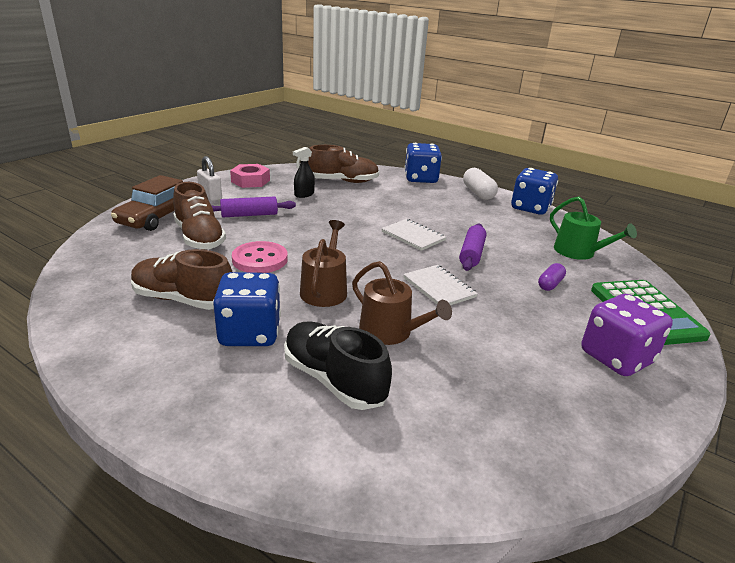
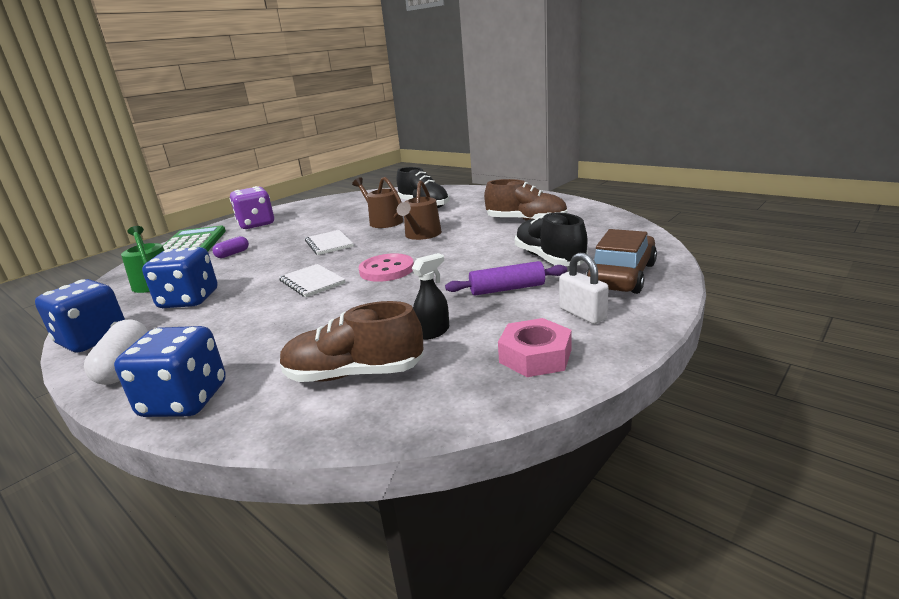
camera: 170 degrees left, 5 degrees down
(199, 237) = (549, 259): brown shoe -> black shoe
(250, 333) = (472, 214): blue dice -> blue dice (189, 300)
(260, 259) = (478, 247): pink button -> pink button (387, 270)
(471, 254) = (269, 270): purple rolling pin -> none

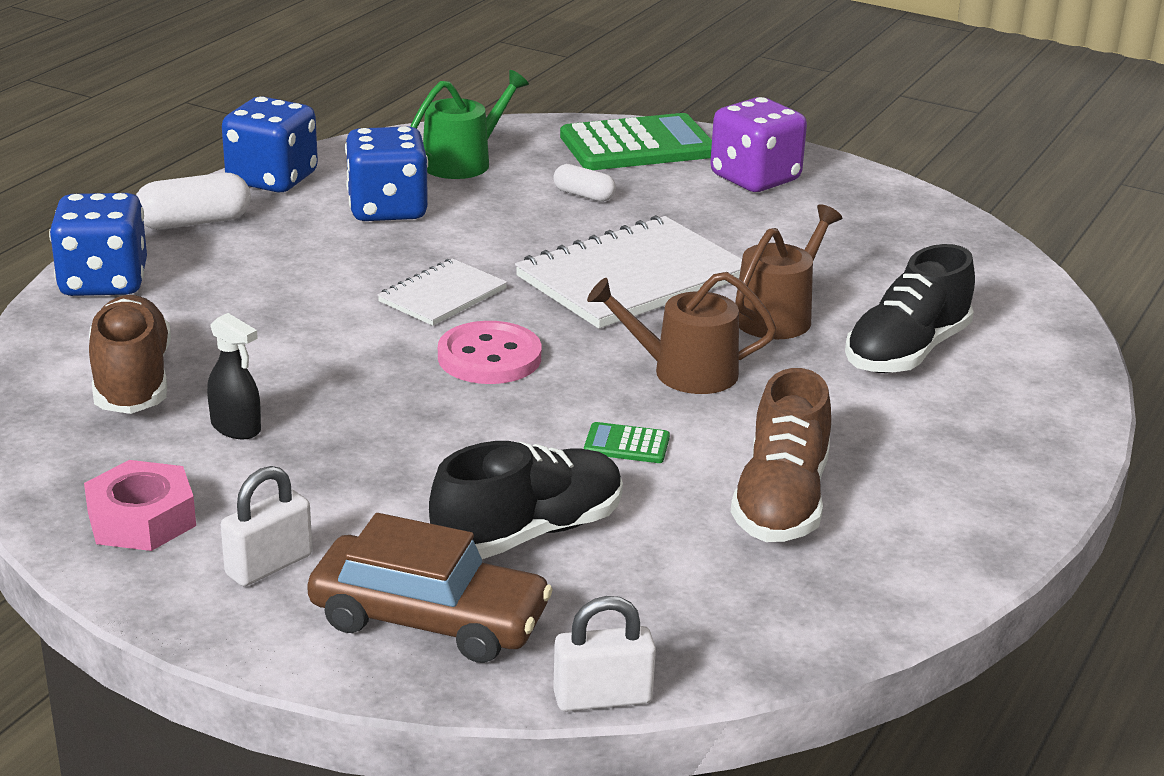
camera: 75 degrees right, 5 degrees up
(232, 254) = (583, 195): purple capsule -> white capsule
(329, 244) = (632, 277): white notebook -> white notebook, size x1.84
(478, 243) = (626, 444): none -> green calculator
(507, 289) = (384, 487): purple rolling pin -> none
(667, 245) = (602, 698): none -> white padlock

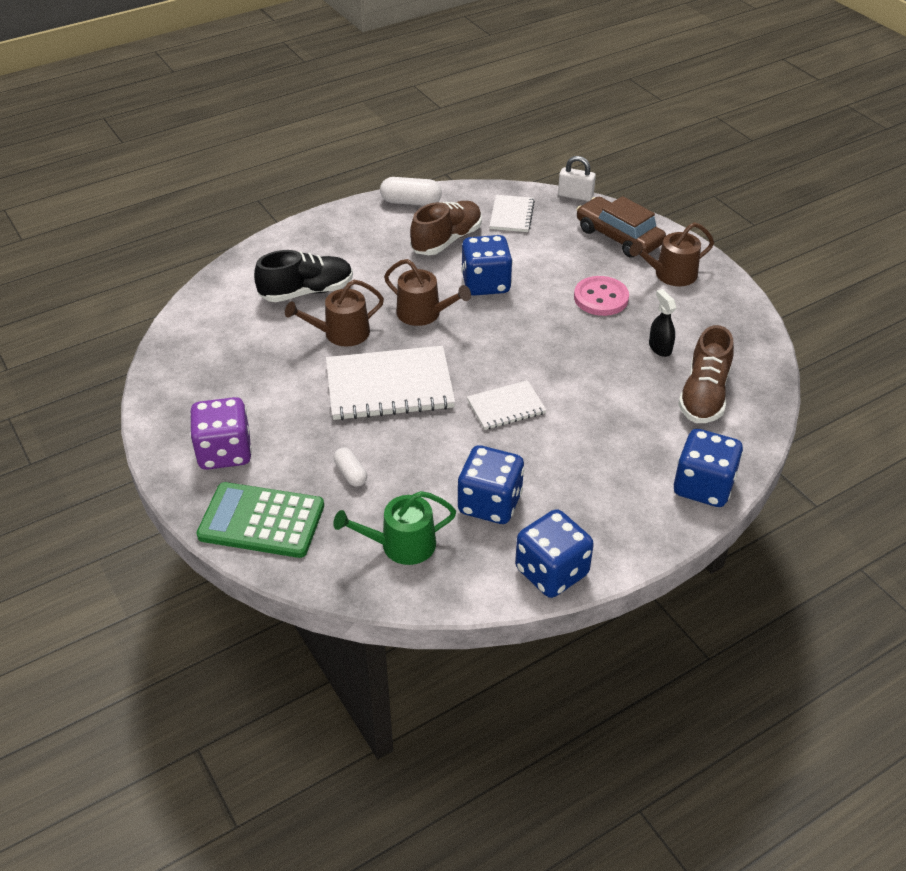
camera: 150 degrees left, 15 degrees up
(141, 519) = (718, 311): pink nut -> none
(194, 222) = (627, 534): white capsule -> white capsule (411, 202)
(269, 565) = (670, 275): white padlock -> brown watering can
(489, 357) = (511, 353): pink button -> pink button (601, 298)
(528, 533) = (559, 257): black shoe -> none
(626, 444) = (485, 284): green calculator -> blue dice
(706, 597) = (511, 215): none -> white notebook

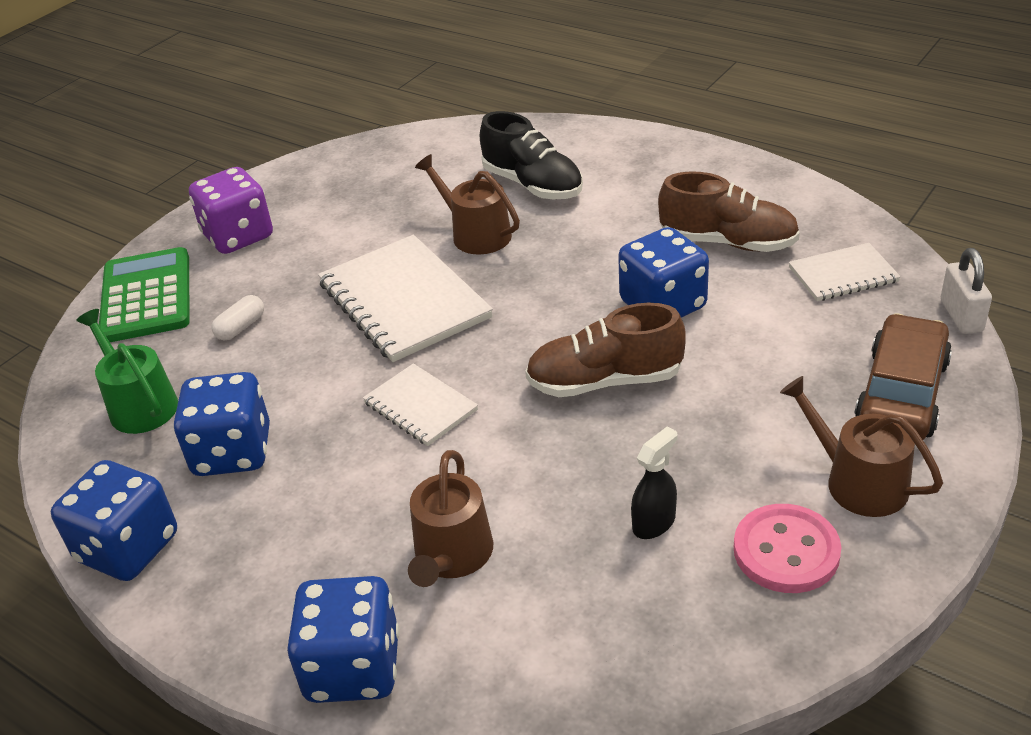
camera: 70 degrees right, 5 degrees down
(411, 202) = (781, 188): white capsule -> none
(424, 314) = (558, 278): brown watering can -> brown watering can (451, 556)
(601, 298) = (725, 421): pink button -> pink button (786, 551)
(704, 395) = (571, 610): brown shoe -> brown shoe (605, 381)

